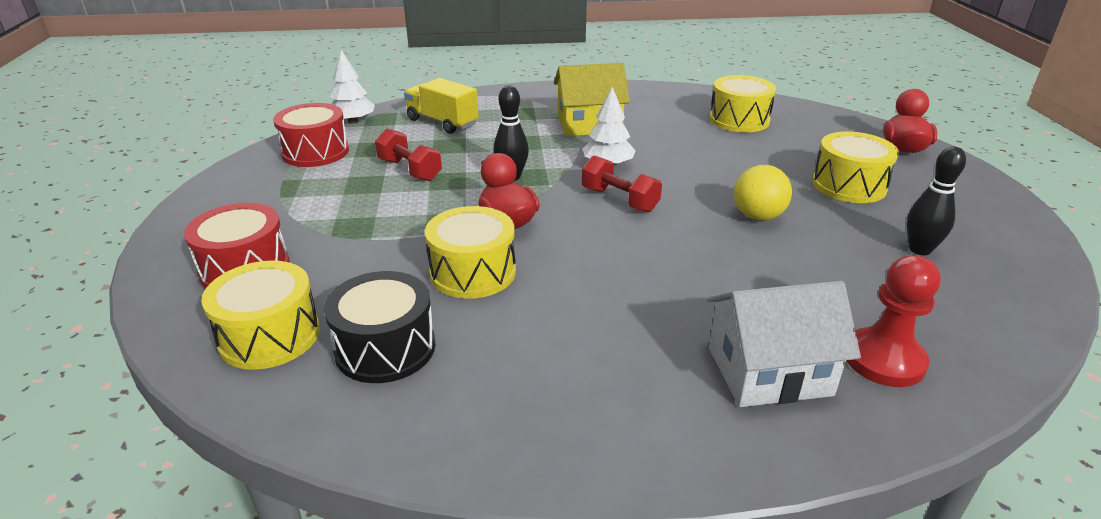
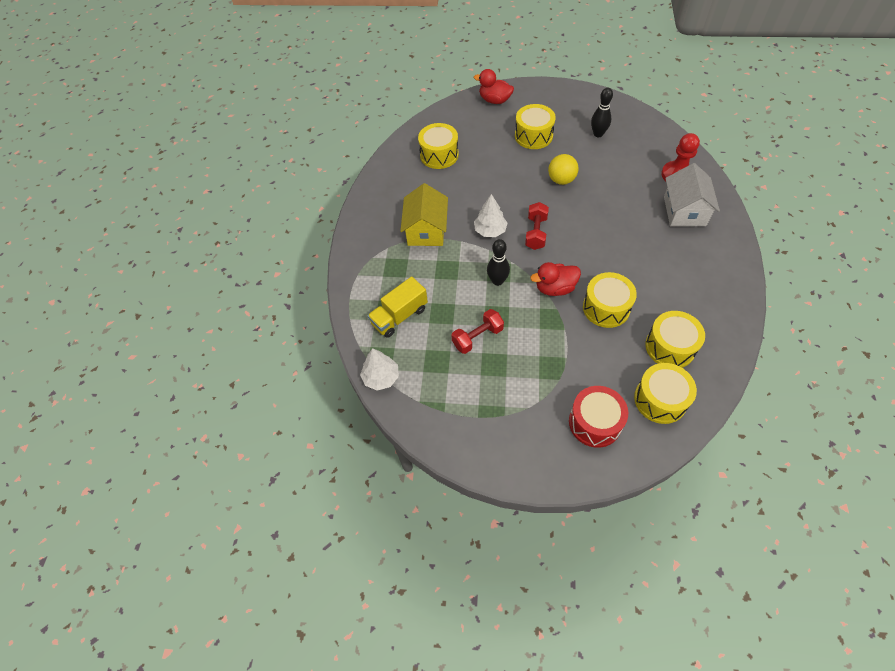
camera: 75 degrees left, 25 degrees up
(315, 152) = (435, 399): red drum -> none
(385, 348) = (670, 347): black drum -> yellow drum
(619, 200) = (536, 233): red dumbbell -> red dumbbell turned 45 degrees counterclockwise

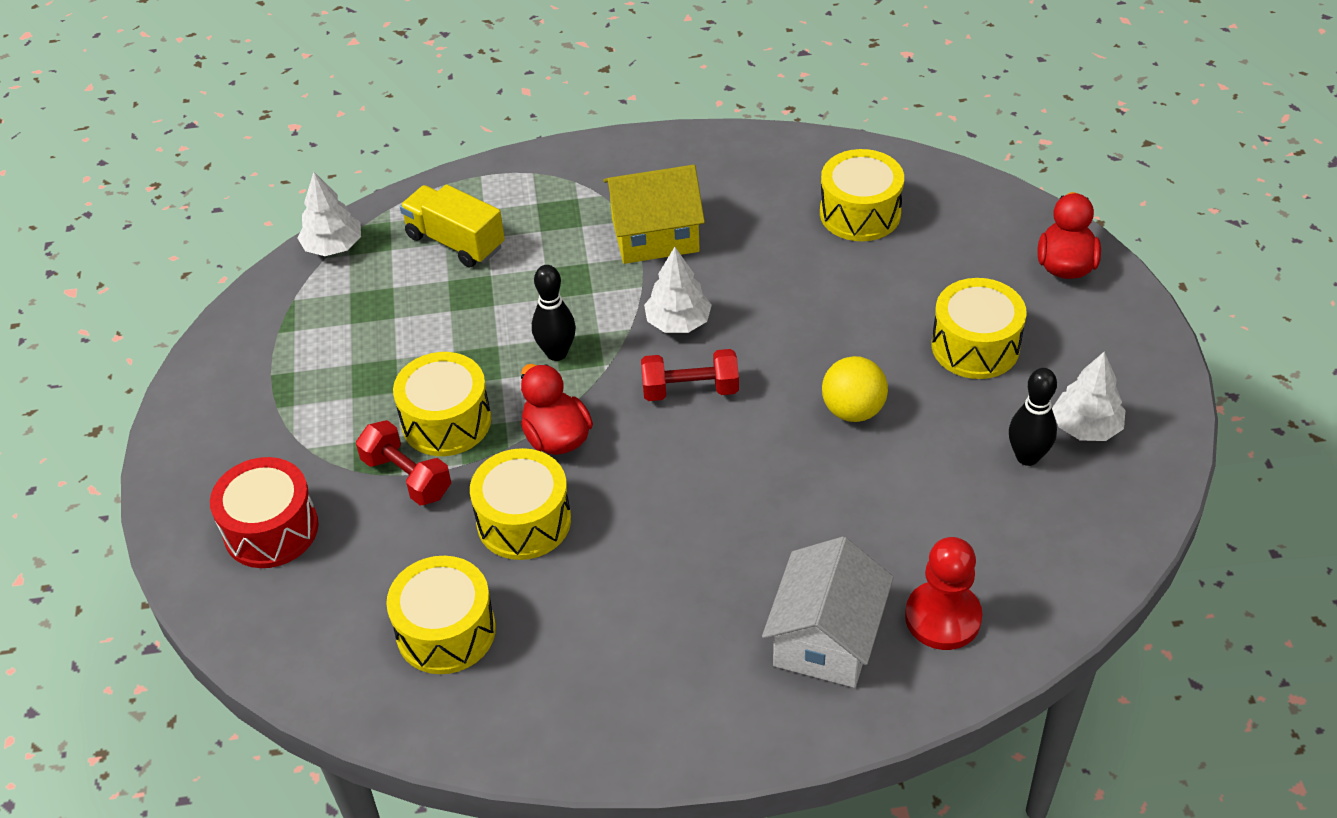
camera: 75 degrees right, 10 degrees down
(477, 337) = (427, 347): red dumbbell -> red dumbbell (407, 477)
(585, 115) = (1086, 427): none -> white tree
(660, 400) = (325, 622): yellow drum -> yellow drum (446, 421)
(684, 211) = (826, 638): white house -> white house turned 60 degrees counterclockwise

